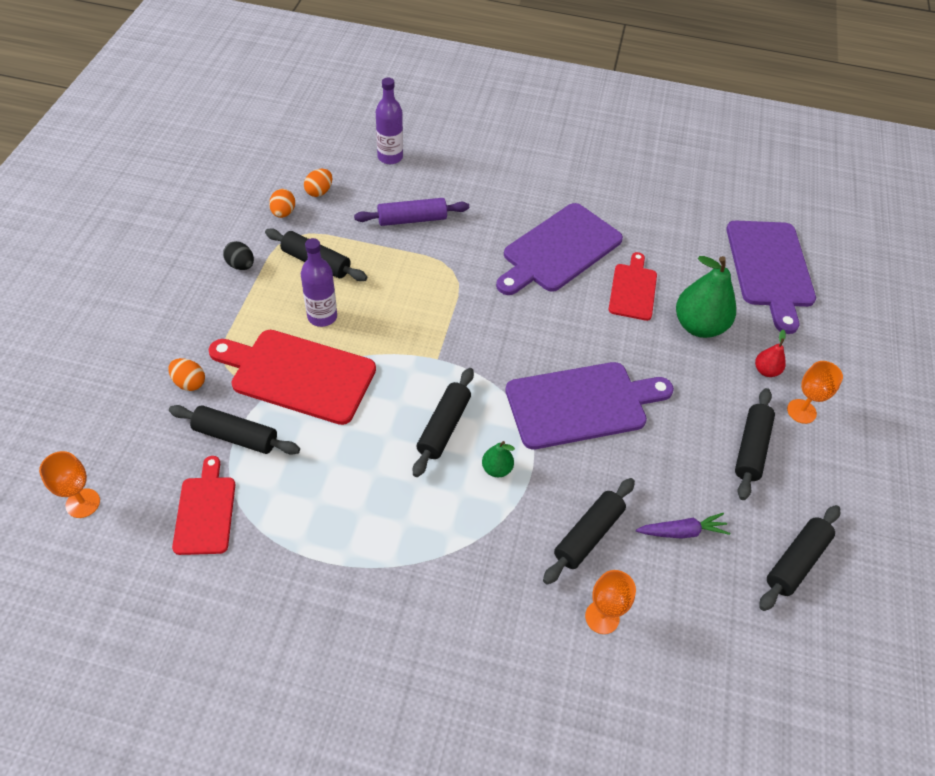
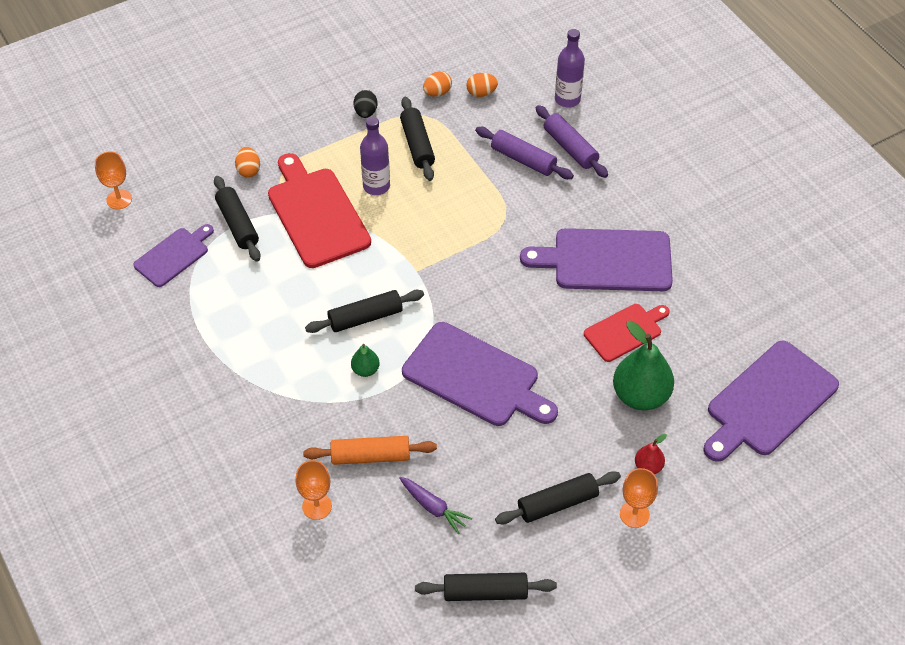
camera: 50 degrees right, 0 degrees up
(205, 511) = (173, 255): red cutting board -> purple cutting board
(435, 189) = (570, 148): none -> purple rolling pin
(588, 535) = (370, 456): black rolling pin -> orange rolling pin

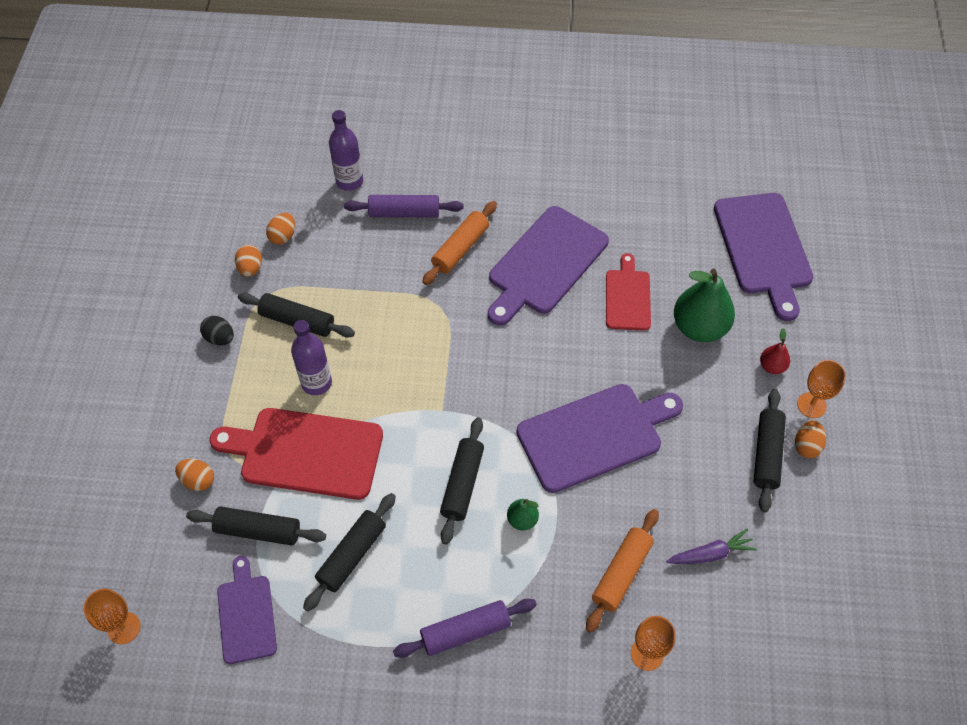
camera: 55 degrees left, 5 degrees up
(485, 592) = (822, 565): black rolling pin -> black rolling pin (352, 555)
(523, 159) = (387, 253): purple rolling pin -> purple rolling pin (465, 631)
(570, 200) = (460, 248): none -> orange rolling pin
(590, 529) = (806, 446): none -> orange egg

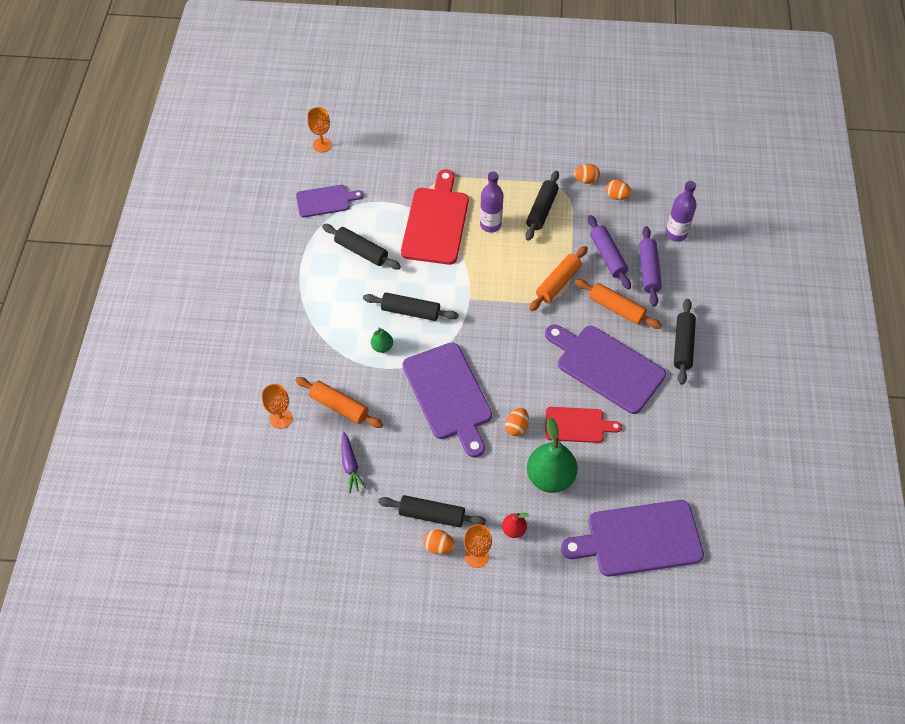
camera: 90 degrees right, 0 degrees up
(198, 480) = (416, 168): orange egg -> orange egg (516, 427)
(220, 338) = (525, 168): black egg -> none
(258, 530) = (380, 202): black rolling pin -> black rolling pin (682, 345)
(419, 307) = (558, 283): none -> orange rolling pin
(465, 631) = (305, 314): purple rolling pin -> purple rolling pin (607, 256)

